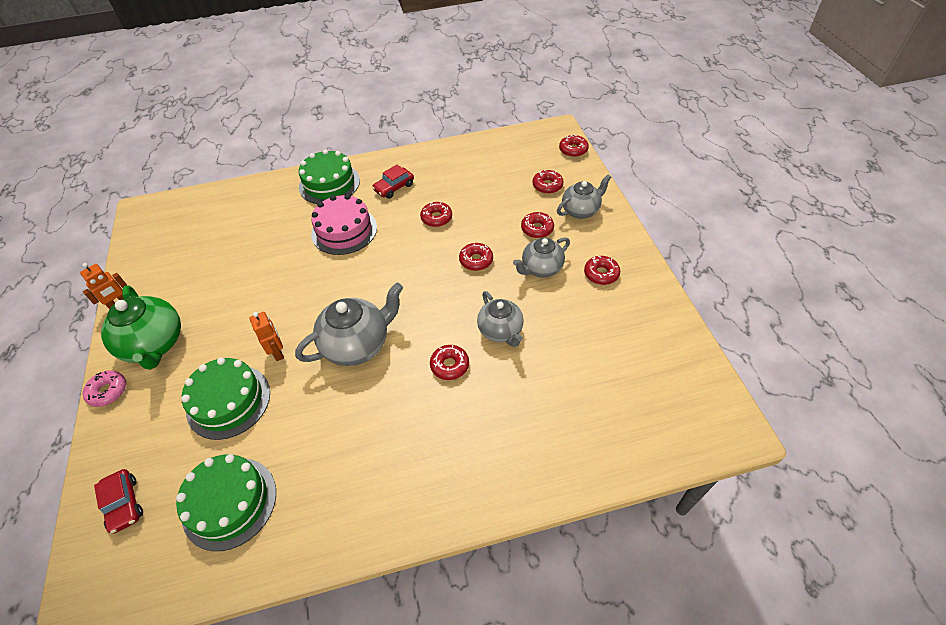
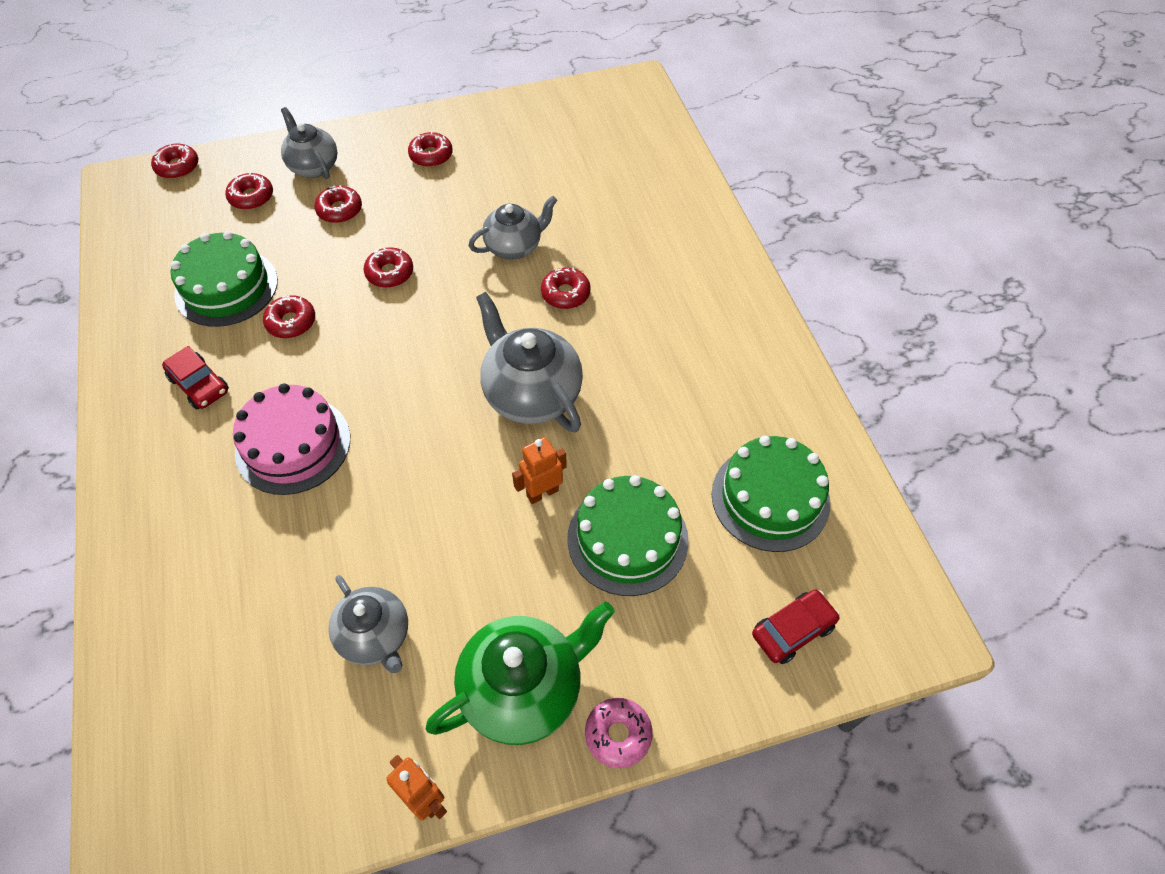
camera: 95 degrees left, 5 degrees up
(329, 183) = (157, 488): green cake -> green cake (226, 287)
(541, 268) = (415, 208): grey teapot -> grey teapot (375, 637)

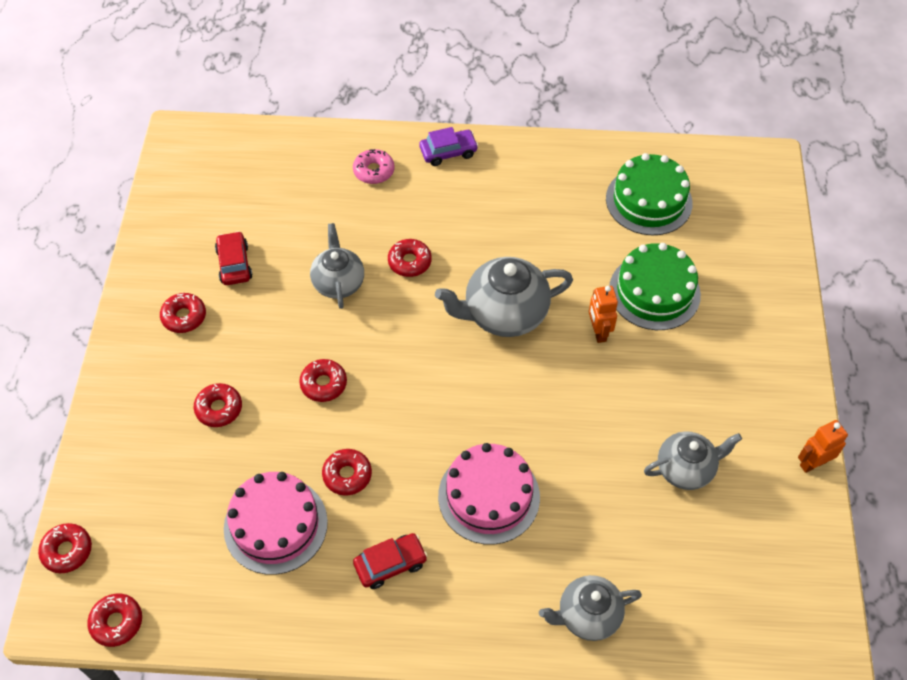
camera: 70 degrees left, 0 degrees up
(226, 287) = (275, 525): green cake -> pink cake
(251, 197) = (157, 484): red donut -> red donut (117, 622)
(313, 166) = (141, 420): grey teapot -> grey teapot (587, 616)
(523, 689) = (750, 386): green teapot -> none
(618, 734) = (795, 341): pink donut -> pink donut (374, 171)
(732, 282) = (448, 152): none -> purple car
(793, 630) = (749, 225): red car -> red car (234, 264)

